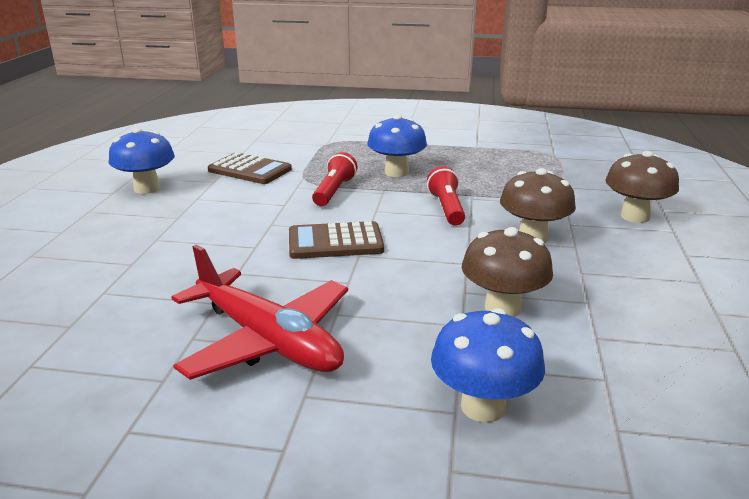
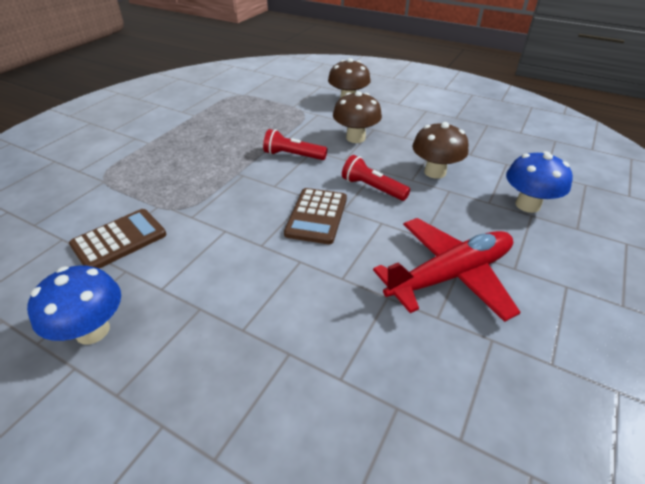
camera: 70 degrees left, 15 degrees up
(334, 191) = (220, 198): red flashlight -> red flashlight (372, 188)
(396, 172) = (209, 160): blue mushroom -> none

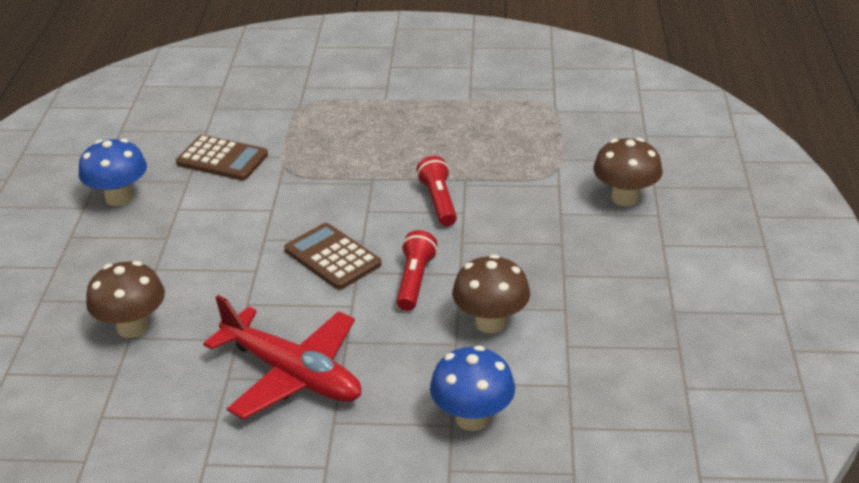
camera: 65 degrees right, 5 degrees down
(316, 216) = (332, 257): brown calculator -> brown calculator turned 60 degrees clockwise
(355, 138) = (522, 235): brown mushroom -> brown mushroom (132, 327)

